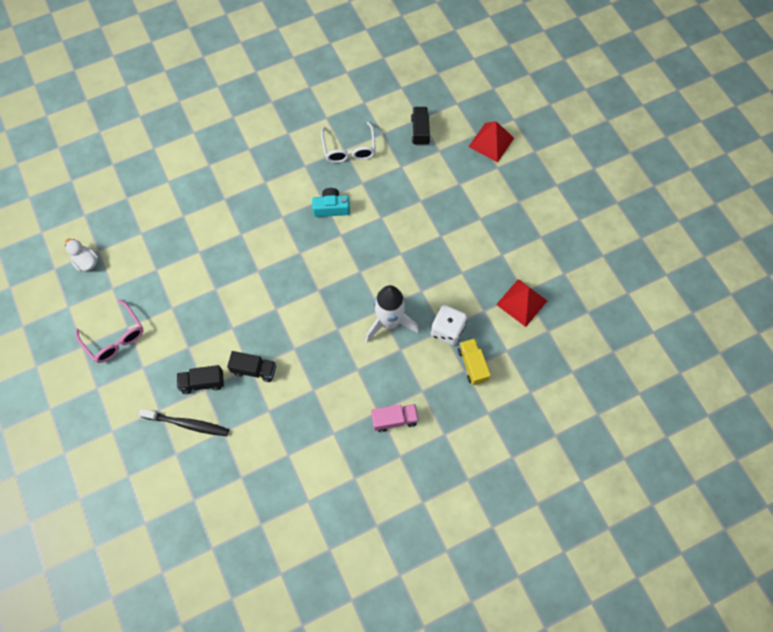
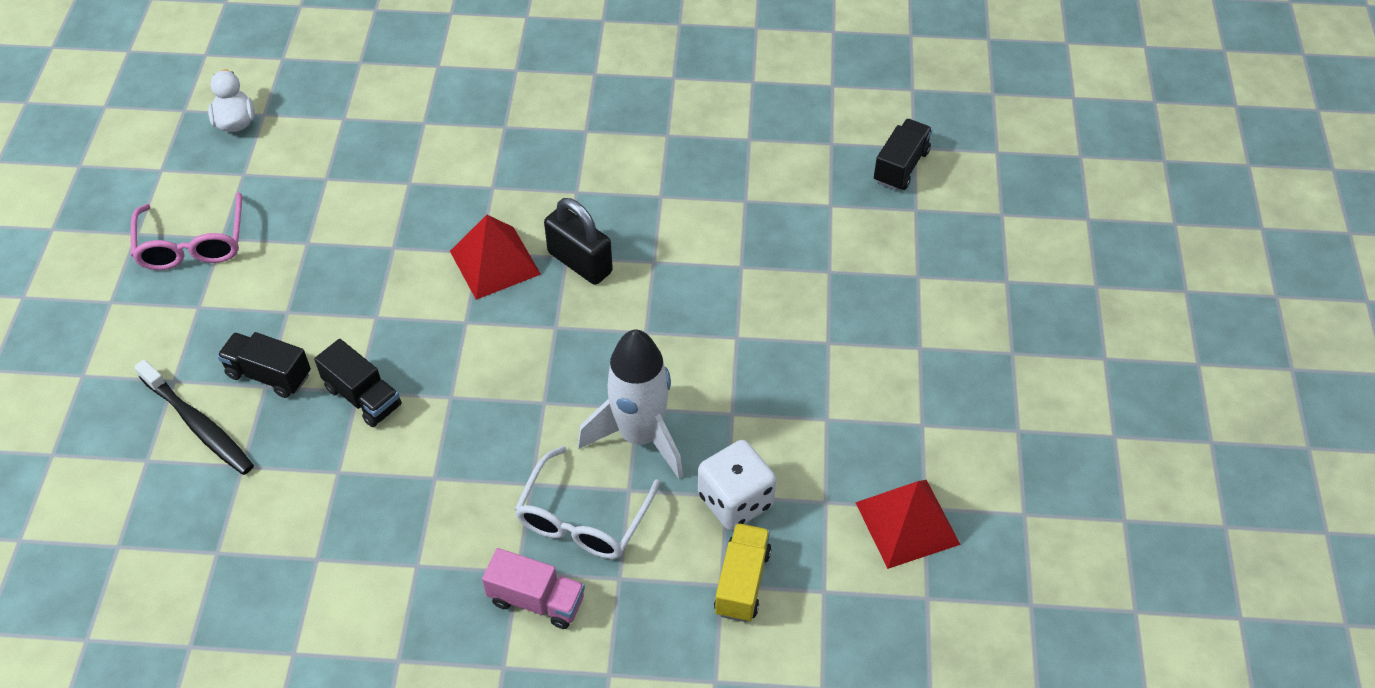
camera: 30 degrees right, 15 degrees down
(308, 252) = (580, 262): none -> black padlock
(331, 208) = (666, 215): turquoise camera -> none
(349, 149) = (758, 142): white glasses -> white glasses (583, 518)
(491, 142) = (1021, 237): red pyramid -> red pyramid (495, 262)

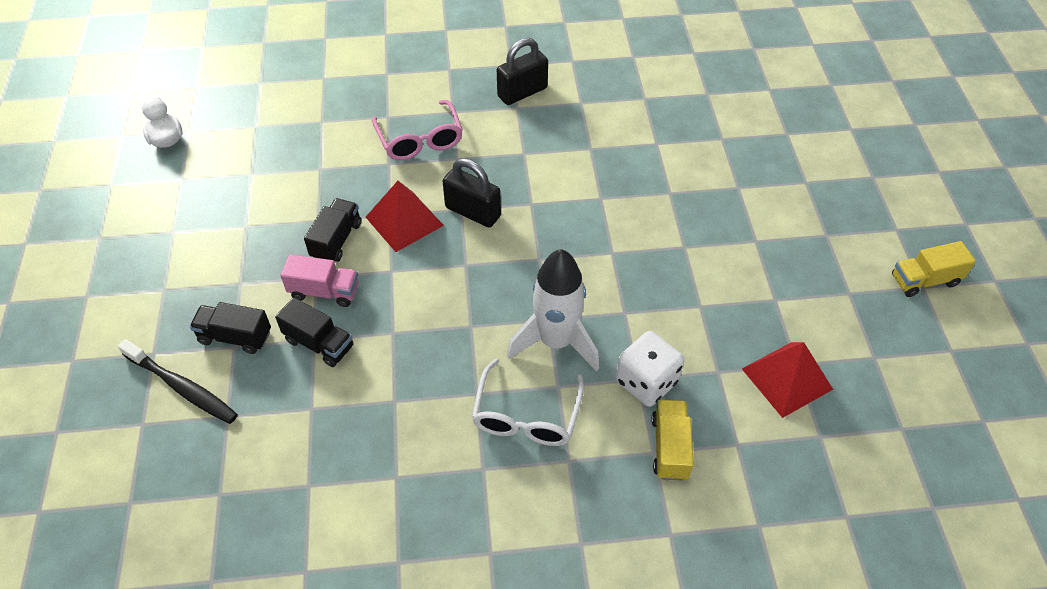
camera: 10 degrees left, 0 degrees up
(192, 244) = (149, 240): pink glasses -> pink glasses (420, 140)
(536, 600) = (504, 490): pink truck -> pink truck (324, 291)
(678, 116) = (522, 92): none -> black padlock
(901, 166) = (701, 108): black truck -> black truck (336, 240)
(1119, 428) = (924, 280): none -> yellow truck

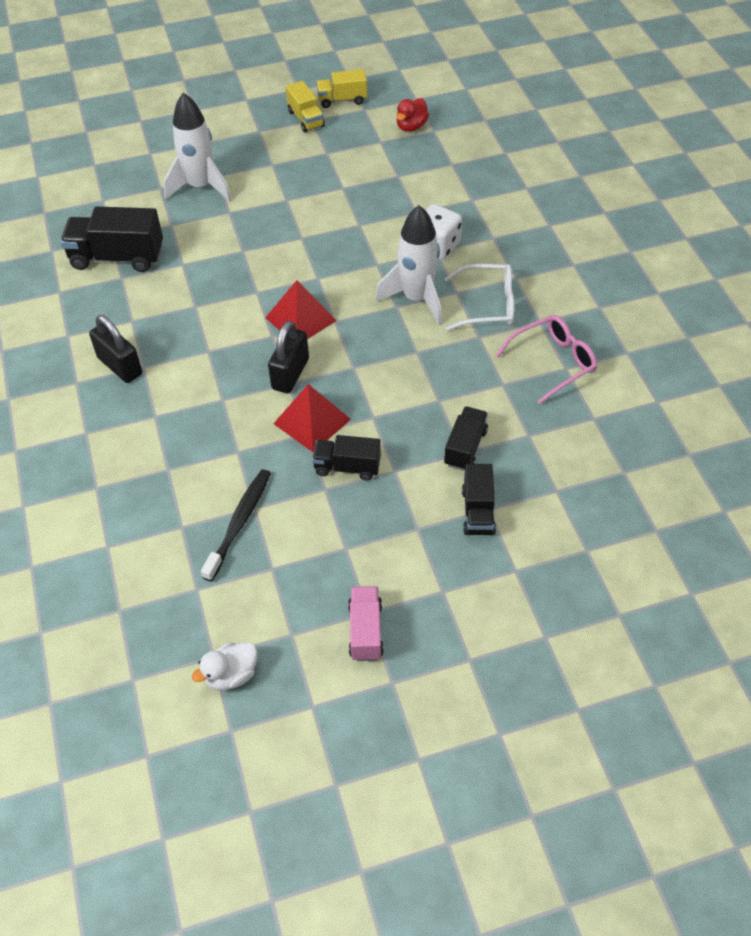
camera: 100 degrees left, 0 degrees up
(182, 387) = (542, 533): black toothbrush -> black toothbrush (239, 523)
(324, 291) = (409, 459): pink truck -> pink truck (365, 631)
(420, 140) = (200, 433): pink glasses -> pink glasses (553, 362)
(670, 447) = (486, 230): yellow truck -> yellow truck (342, 100)
(675, 96) = (117, 257): none -> black truck
(786, 167) = (201, 187): none -> white rocket
(787, 379) = (411, 179): red pyramid -> red pyramid (300, 319)
(910, 401) = (411, 127): none -> red duck

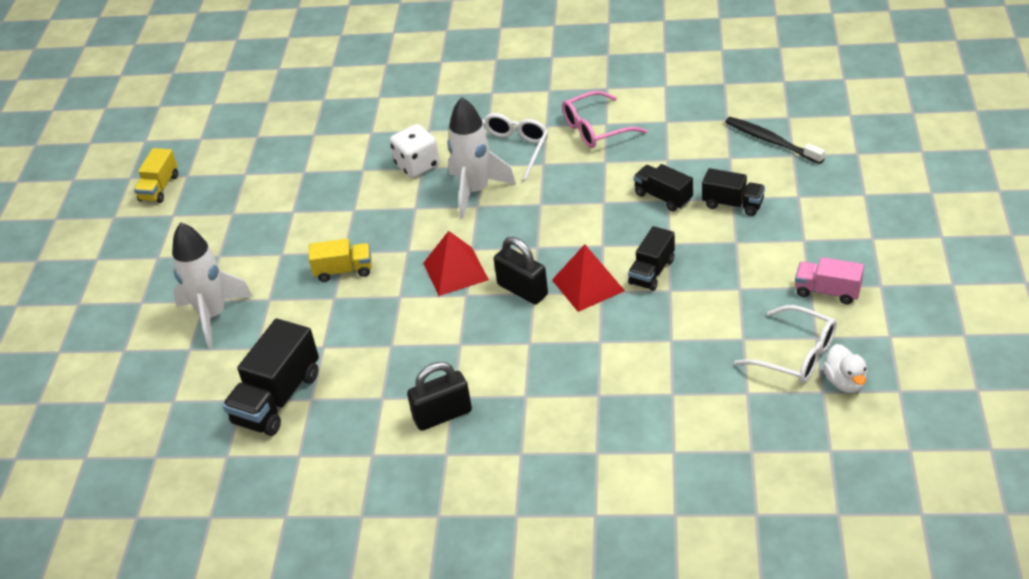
camera: 65 degrees left, 10 degrees down
(239, 523) = (684, 352): black toothbrush -> black toothbrush (771, 141)
(260, 621) = (796, 355): none -> white glasses
(306, 119) = (167, 219): yellow truck -> yellow truck (344, 271)
(411, 127) = (240, 149): red duck -> none
(553, 362) = (596, 129): pink glasses -> pink glasses turned 105 degrees counterclockwise

